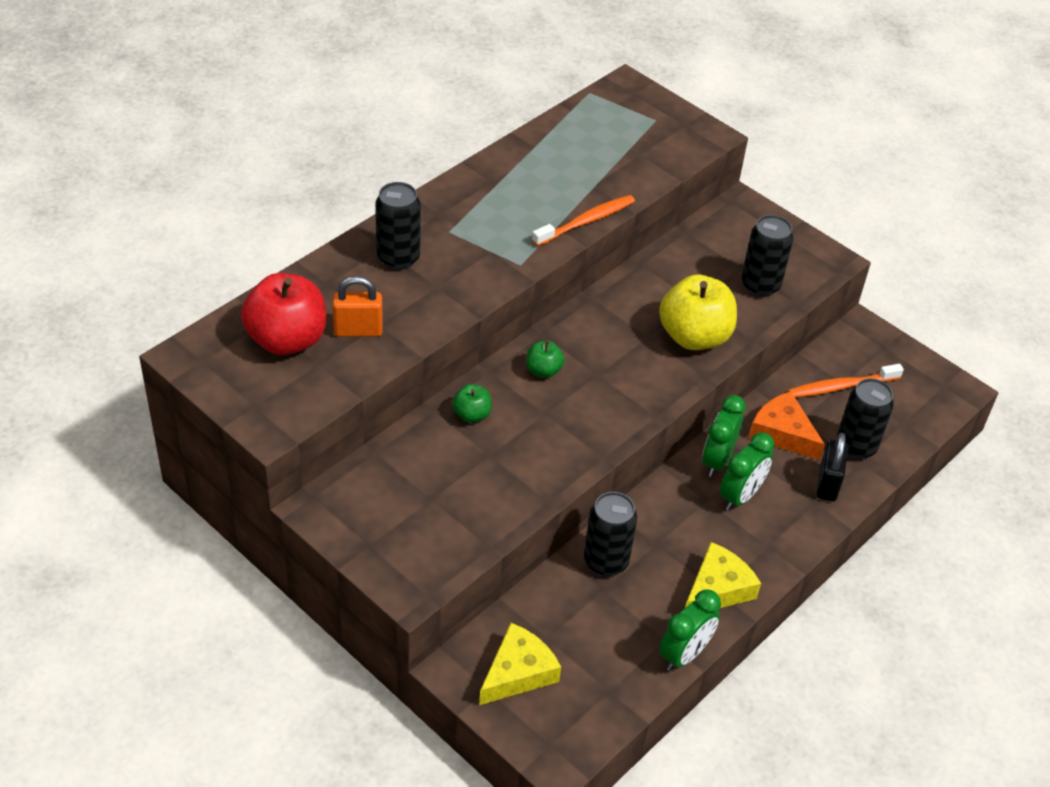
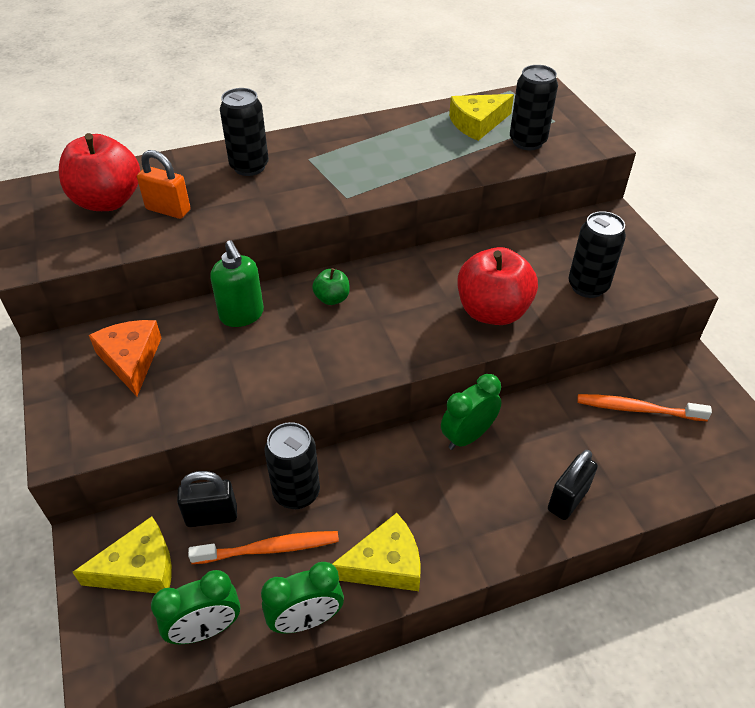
camera: 30 degrees right, 0 degrees up
(472, 414) = (242, 315): green apple -> green soap dispenser
(547, 608) = (212, 516): none -> black padlock
(585, 143) = (477, 123): none -> yellow cheese
(586, 221) = (432, 180): orange toothbrush -> orange toothbrush (269, 549)
(694, 336) = (492, 311): yellow apple -> red apple
(740, 496) = (469, 479): green clock -> green clock (206, 629)
(782, 433) = (549, 433): orange cheese -> orange cheese (131, 359)
(855, 447) = (620, 473): black can -> black can (527, 142)

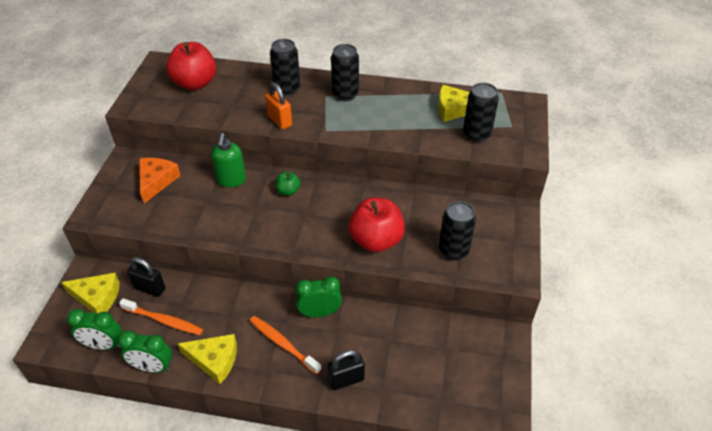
camera: 30 degrees right, 0 degrees up
(168, 210) = (221, 100): orange padlock -> orange padlock (279, 121)
(296, 493) = (200, 297): black can -> black can (345, 94)
(637, 409) = (441, 348): orange toothbrush -> orange toothbrush (283, 344)

